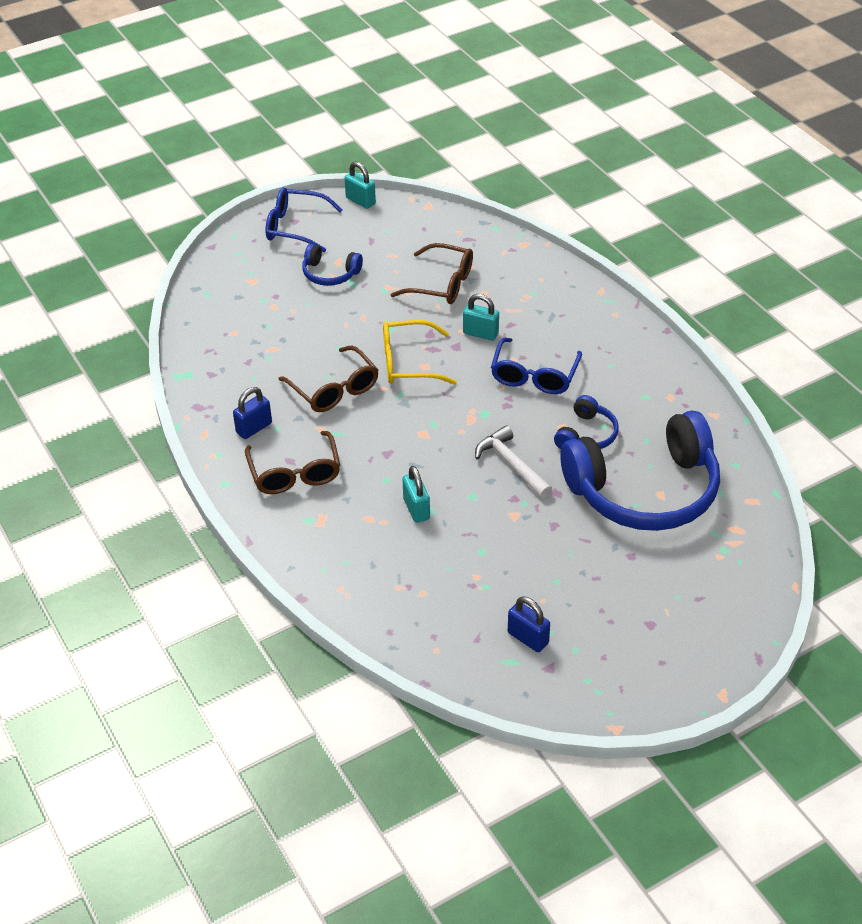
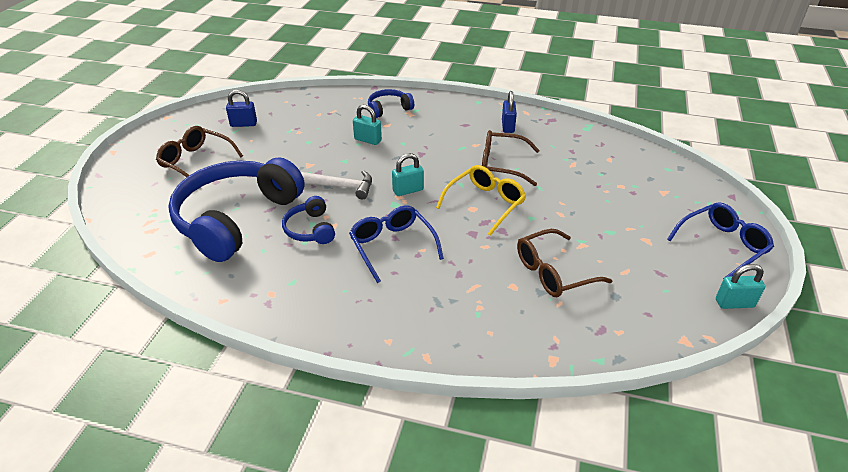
camera: 135 degrees right, 5 degrees down
(295, 473) = (453, 121): brown glasses -> brown glasses (196, 161)
(330, 274) = (633, 228): blue headphones -> blue headphones (389, 109)
(480, 333) = (469, 252): turquoise padlock -> turquoise padlock (408, 190)

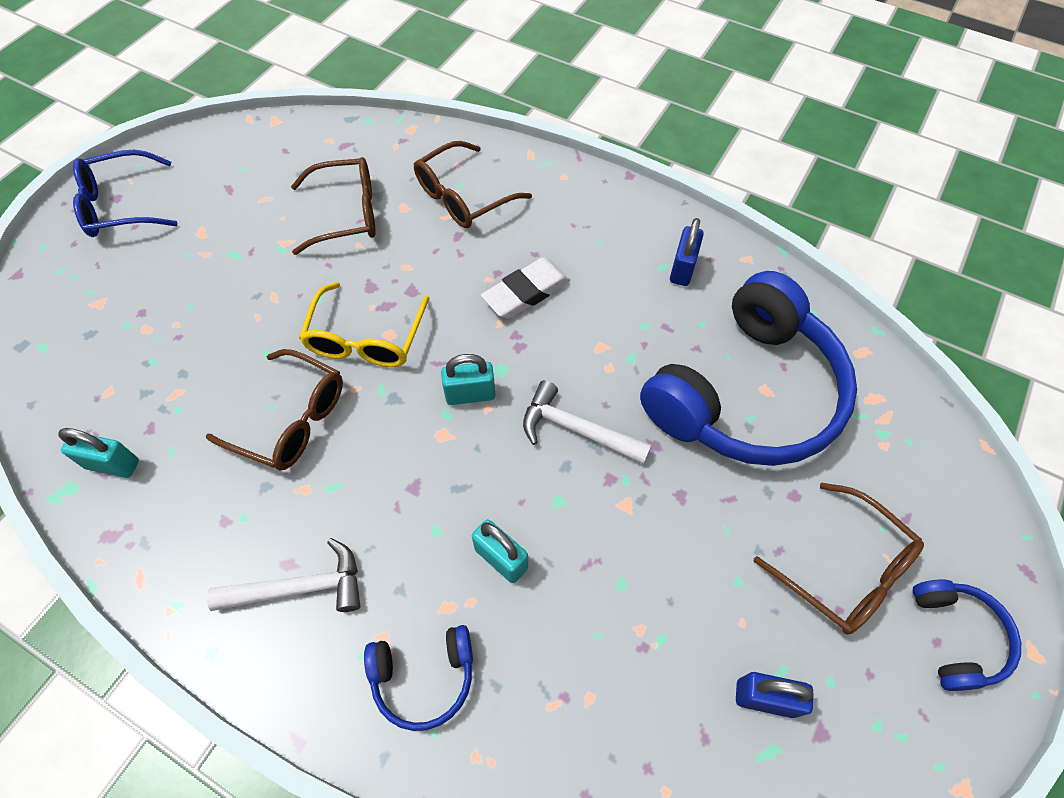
camera: 165 degrees left, 20 degrees up
(310, 229) = (634, 346): blue headphones -> blue headphones (956, 637)
(392, 246) = (526, 292): blue glasses -> white eraser
(454, 120) = (300, 587): none -> white hammer
(469, 303) = (463, 197): none -> brown glasses
(485, 204) = (366, 339): yellow glasses -> yellow glasses turned 45 degrees counterclockwise
(508, 126) = (209, 534): blue padlock -> blue padlock (682, 269)
(734, 303) = (188, 142): turquoise padlock -> turquoise padlock (113, 464)

